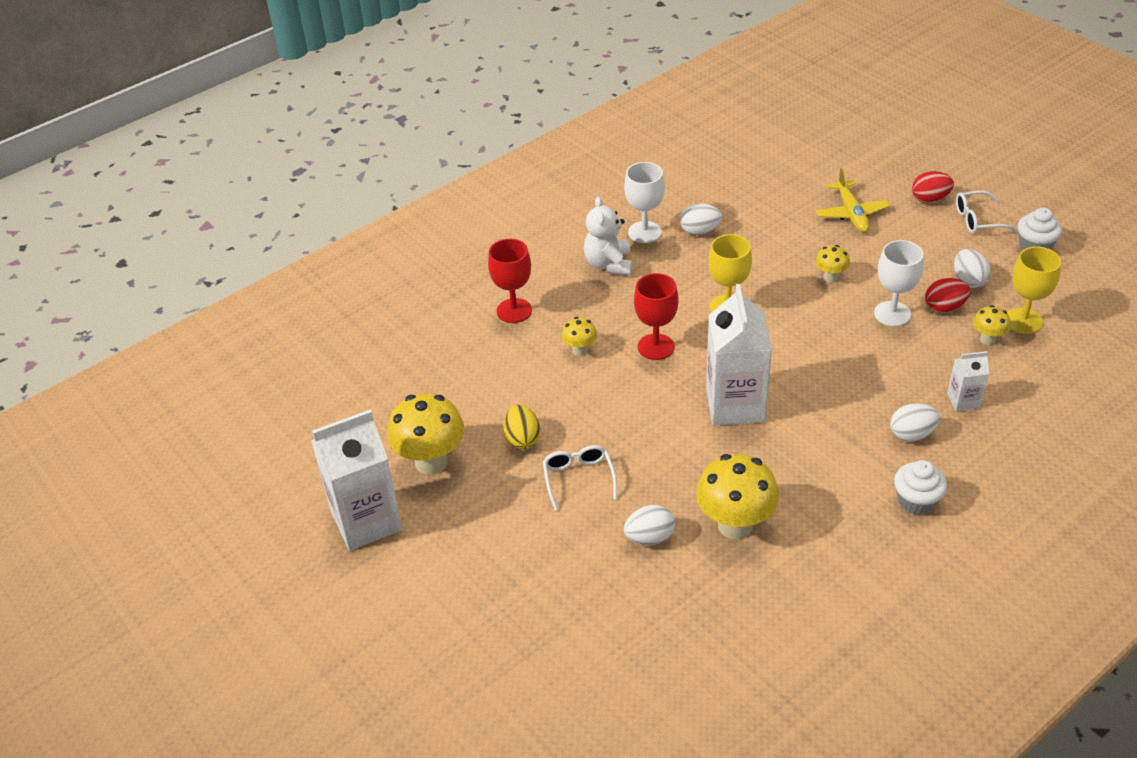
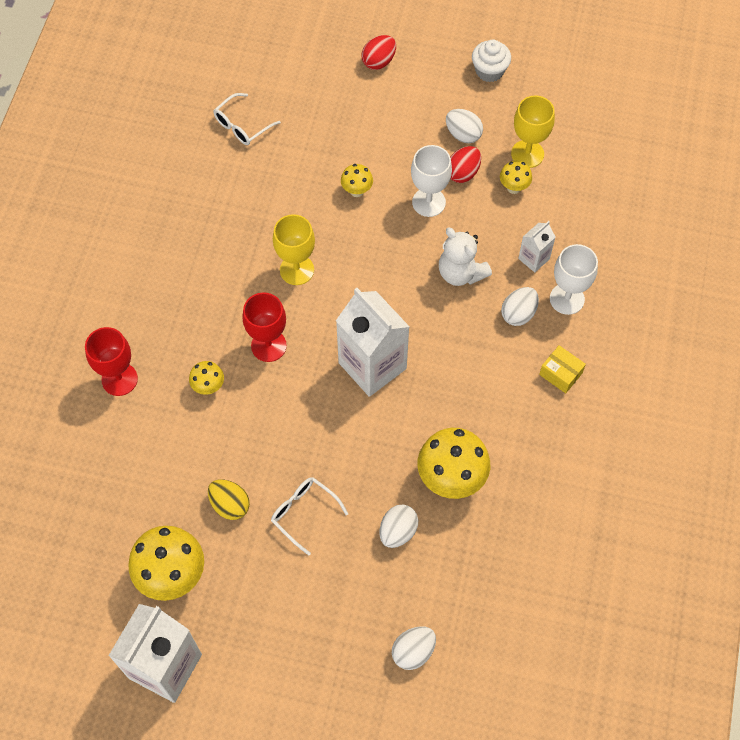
camera: 40 degrees left, 20 degrees up
(609, 264) = (164, 281): white teddy bear -> white teddy bear (461, 273)
(644, 232) = (168, 227): white goblet -> white goblet (567, 299)
(700, 231) = (215, 200): white egg -> white egg (413, 651)
(851, 213) = (327, 111): yellow plane -> none
(916, 501) = (560, 374): white cupcake -> yellow box
(978, 220) = (430, 64): white glasses -> white glasses (242, 125)

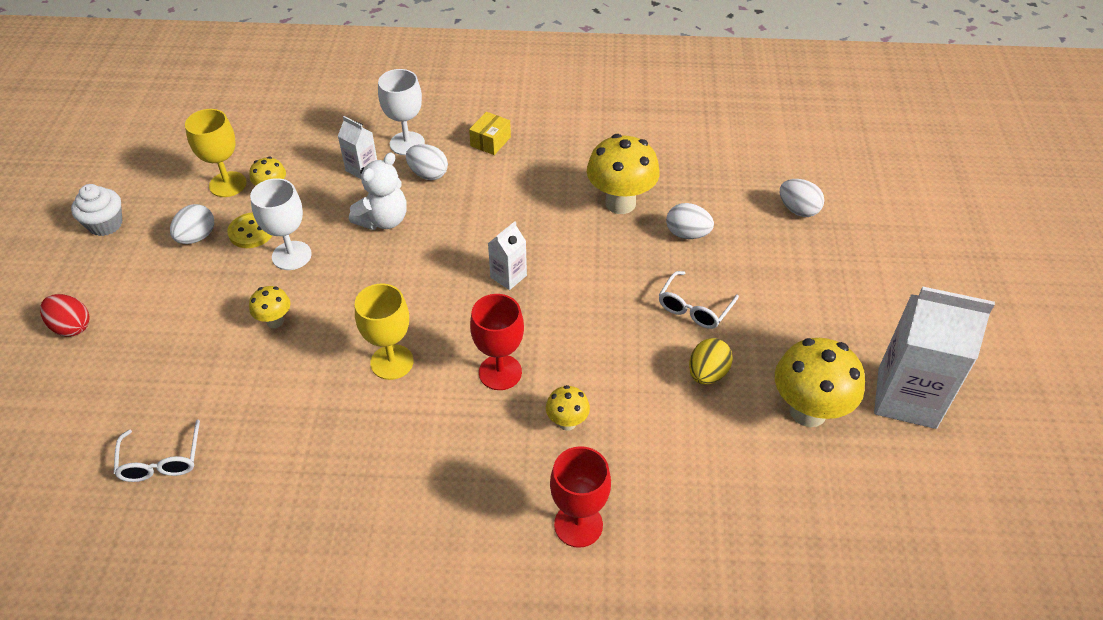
camera: 100 degrees left, 15 degrees down
(242, 125) = (161, 460): white glasses -> white glasses turned 45 degrees clockwise
(372, 366) = (508, 276): white carton -> white carton, size x0.48
(463, 173) = (251, 232): red egg -> yellow button

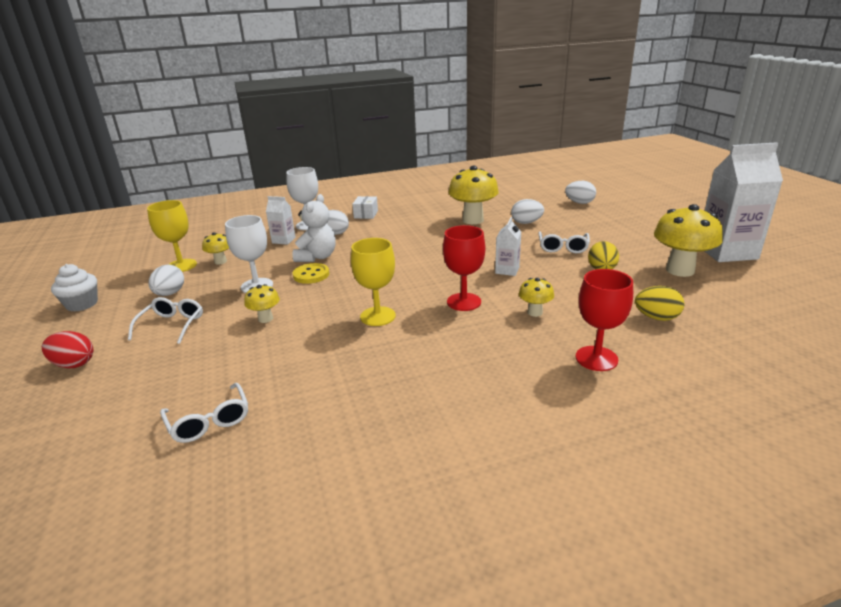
camera: 20 degrees left, 20 degrees down
(179, 297) = (172, 325): none -> white glasses
(251, 232) = (215, 282): yellow button -> yellow button (311, 275)
(490, 141) = (366, 214): yellow box -> white box
(508, 276) = (429, 261): white carton -> white carton (507, 270)
(700, 487) = (656, 318): none -> yellow egg

